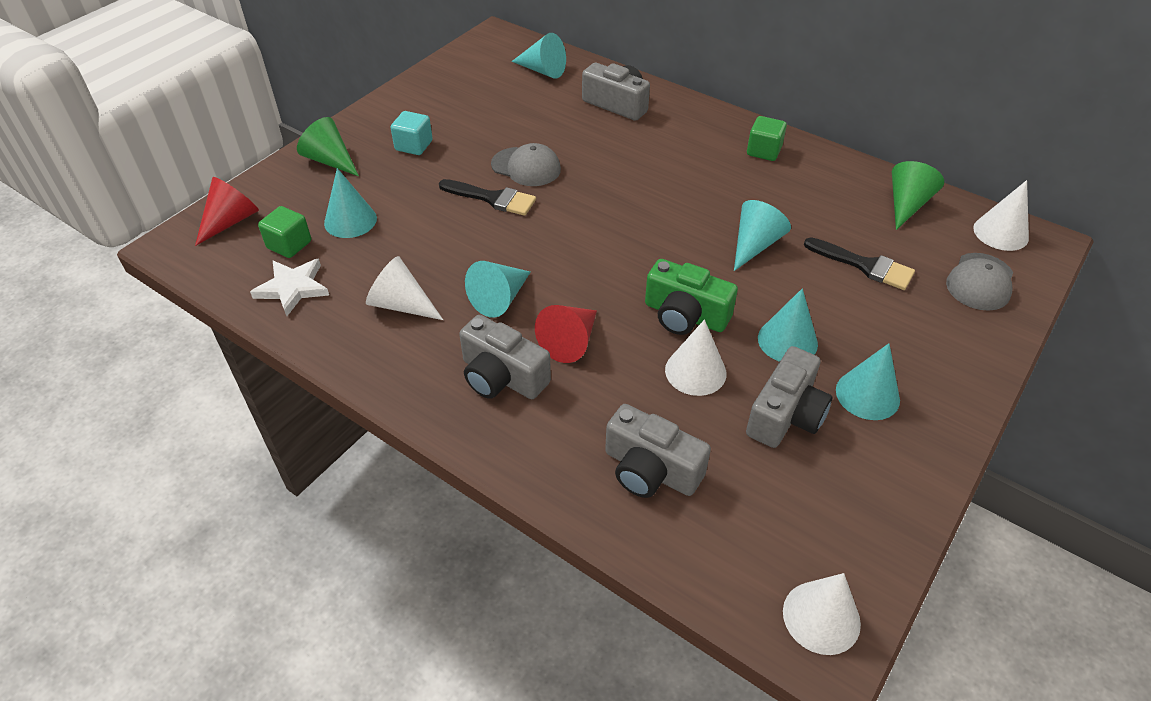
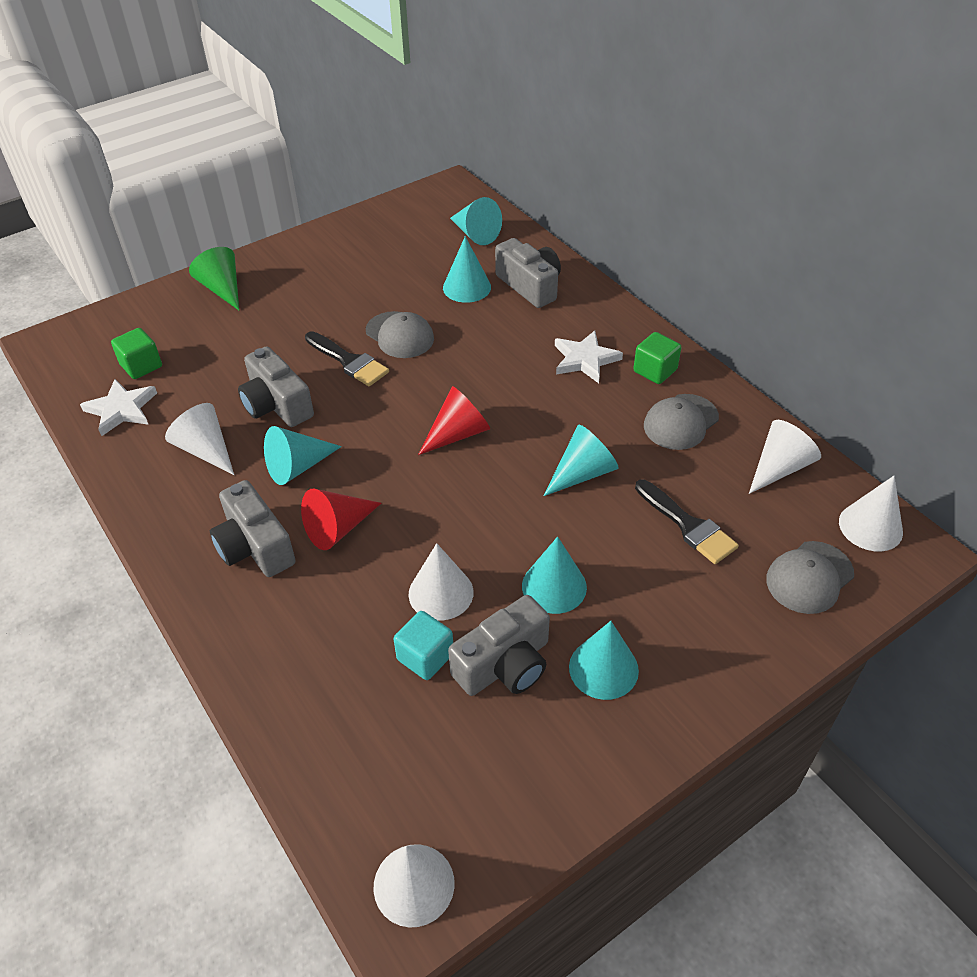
camera: 20 degrees right, 0 degrees up
(231, 221) = (105, 331): red cone -> red cone (458, 433)
(350, 220) = (207, 354): turquoise cone -> turquoise cone (467, 287)
(414, 146) = (306, 290): turquoise cube -> turquoise cube (425, 657)
(650, 470) = (338, 681): grey camera -> grey camera (277, 404)
(685, 315) = (465, 531): green camera -> none
(701, 154) = (585, 359): none -> white star
(809, 187) = (681, 422): none -> grey cap
(907, 204) = (779, 467): green cone -> white cone

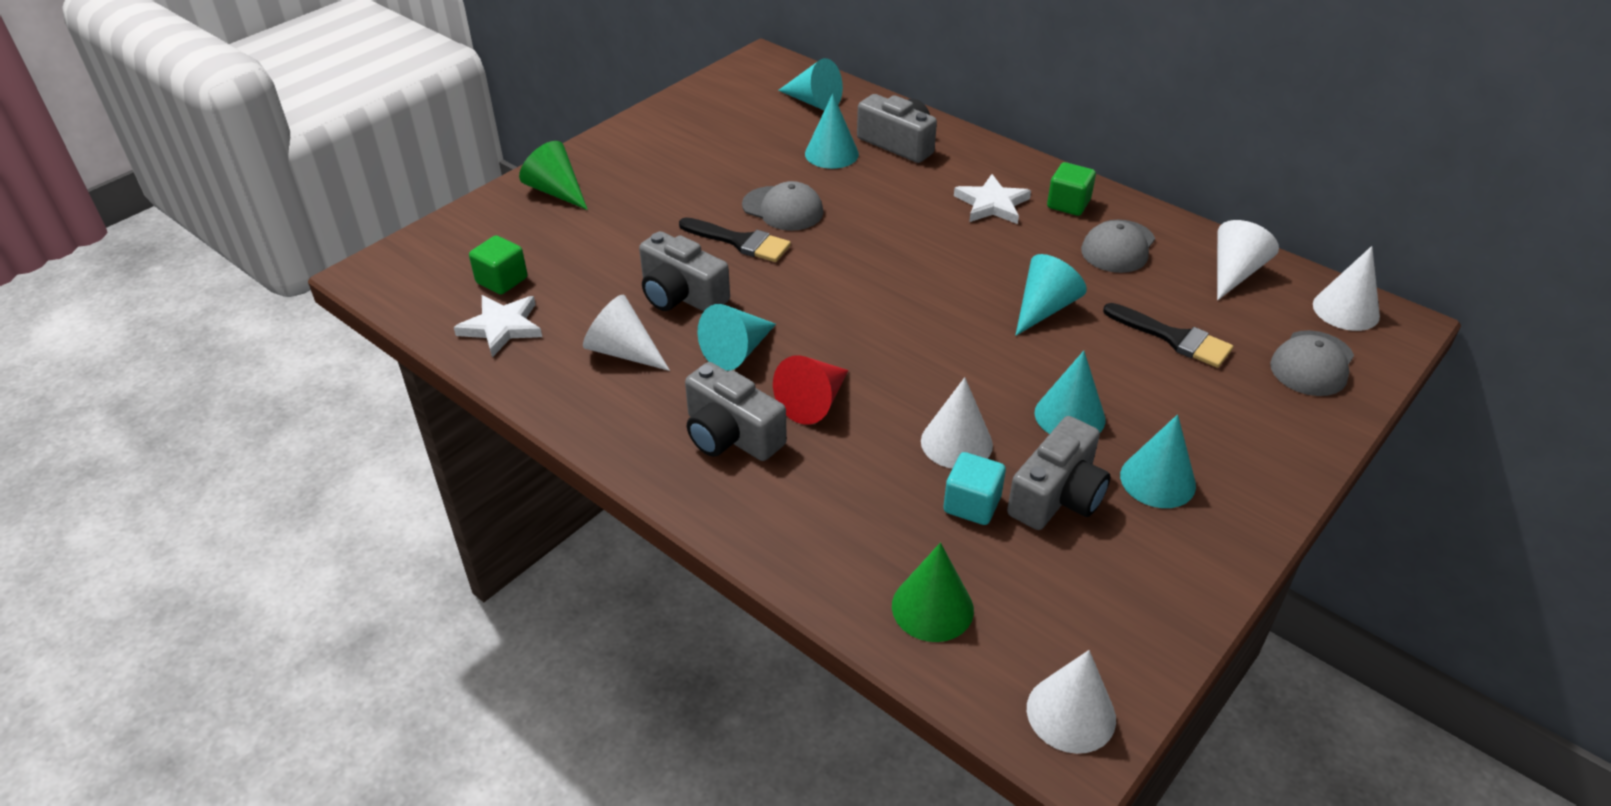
camera: 15 degrees left, 5 degrees down
(344, 750) = (932, 607): none -> green cone
(458, 433) = (896, 292): red cone -> none

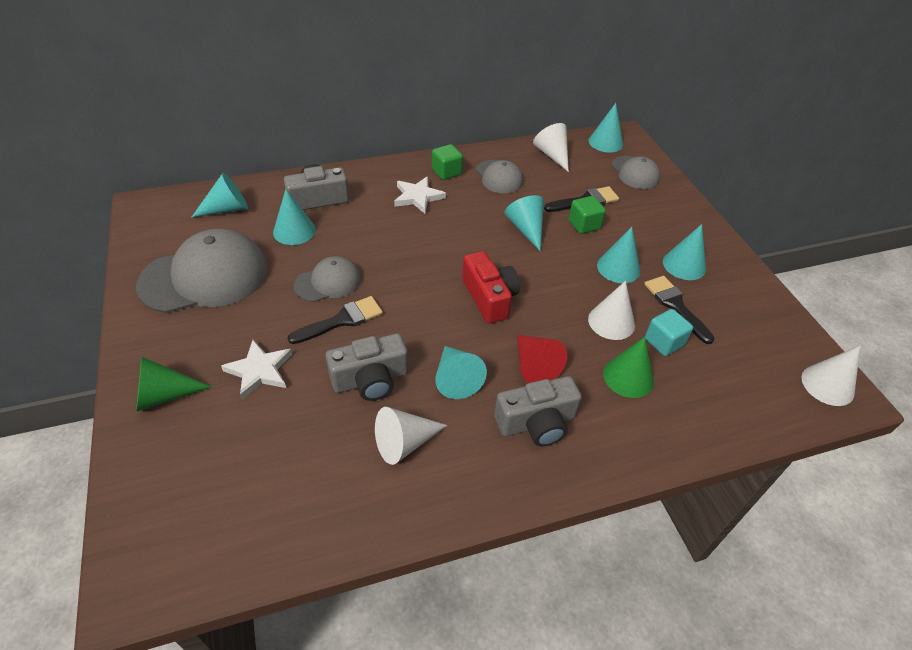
camera: 60 degrees left, 5 degrees up
(502, 280) = (245, 485): green cube -> green cube (584, 225)
(502, 327) = (307, 511): white star -> white star (259, 370)
(710, 138) = (205, 277): none -> grey cap
(885, 326) = (489, 297): none -> red camera
(932, 607) = (734, 401): green cone -> green cone (628, 377)
(1057, 496) = (675, 306): grey camera -> black brush
(1346, 310) = (605, 142): white cone -> turquoise cone

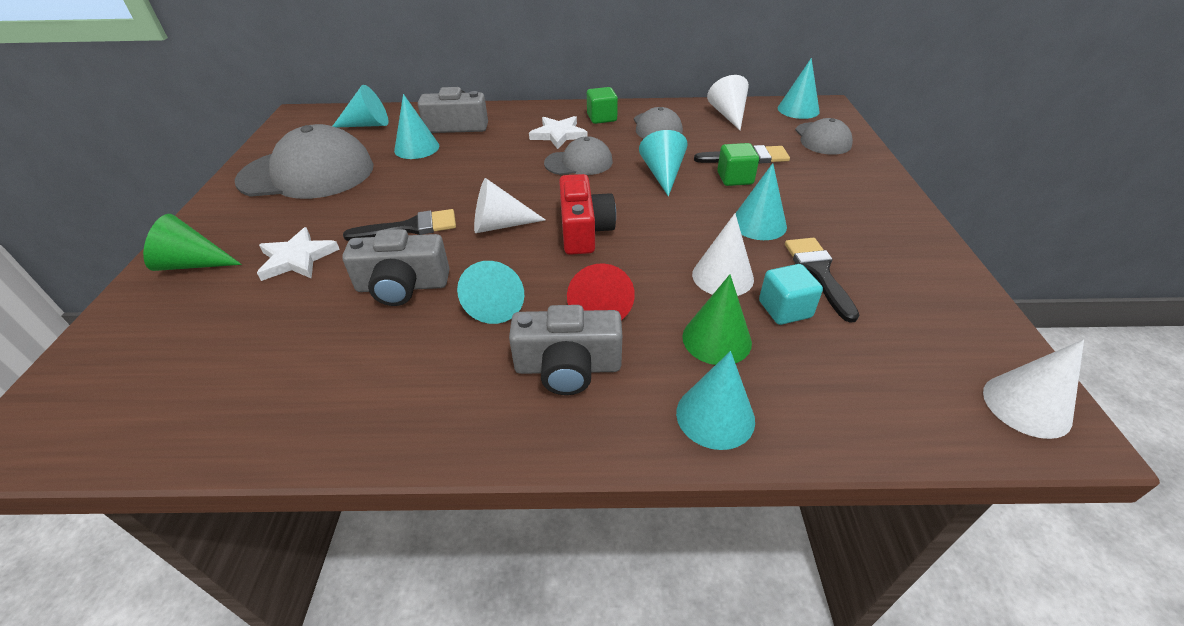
camera: 20 degrees right, 5 degrees down
(328, 282) = (419, 193): grey cap -> grey cap (579, 162)
(404, 443) = (397, 356): white cone -> white cone (500, 225)
(684, 265) = (849, 232): turquoise cone -> turquoise cone (715, 416)

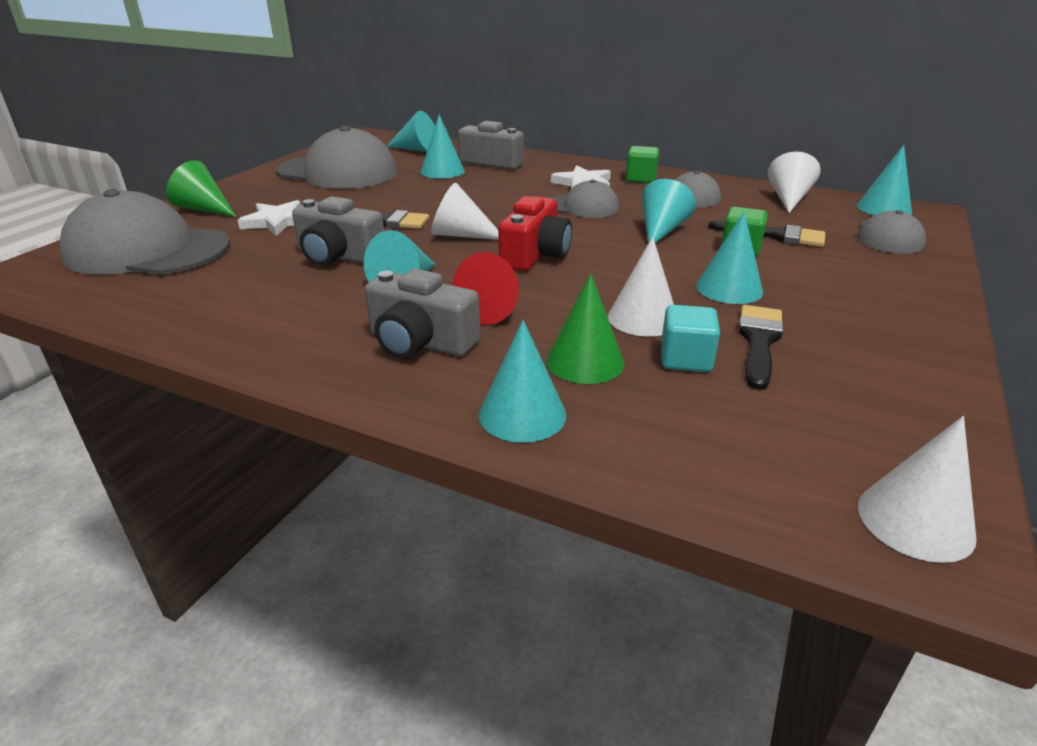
camera: 25 degrees right, 10 degrees down
(173, 343) = (147, 250): none -> grey cap

